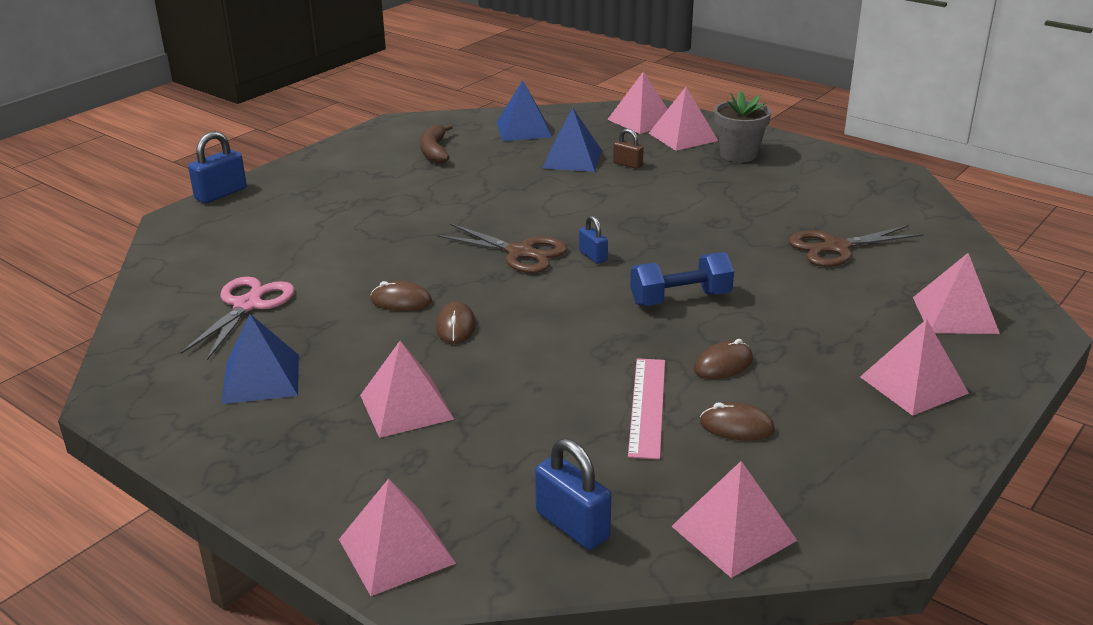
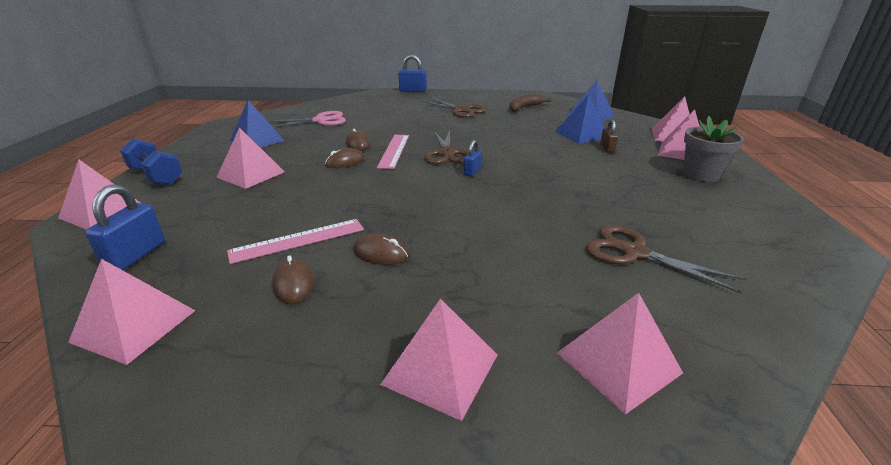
camera: 55 degrees right, 0 degrees up
(377, 192) = (461, 110): none -> brown scissors
(463, 283) = (394, 151): none -> pink ruler
(680, 299) = (456, 212): blue dumbbell -> blue dumbbell (156, 176)

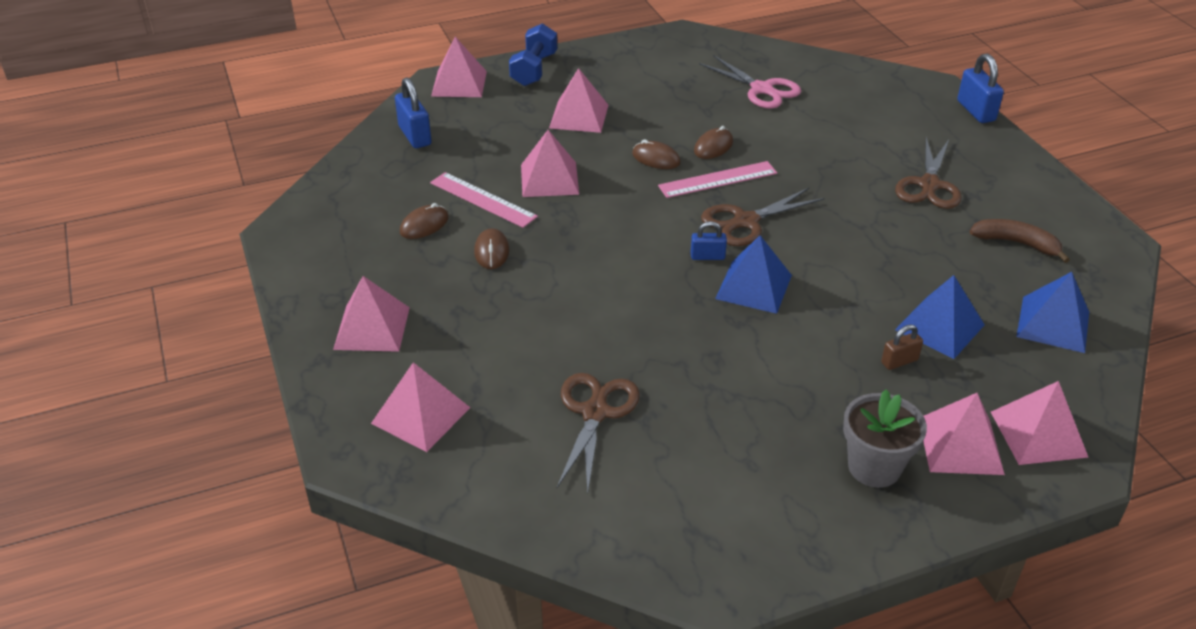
camera: 65 degrees right, 10 degrees up
(134, 326) = (346, 182): pink pyramid -> pink pyramid (549, 179)
(136, 255) = (415, 135): blue padlock -> blue padlock turned 75 degrees clockwise
(257, 140) = (661, 78): blue pyramid -> blue pyramid (754, 287)

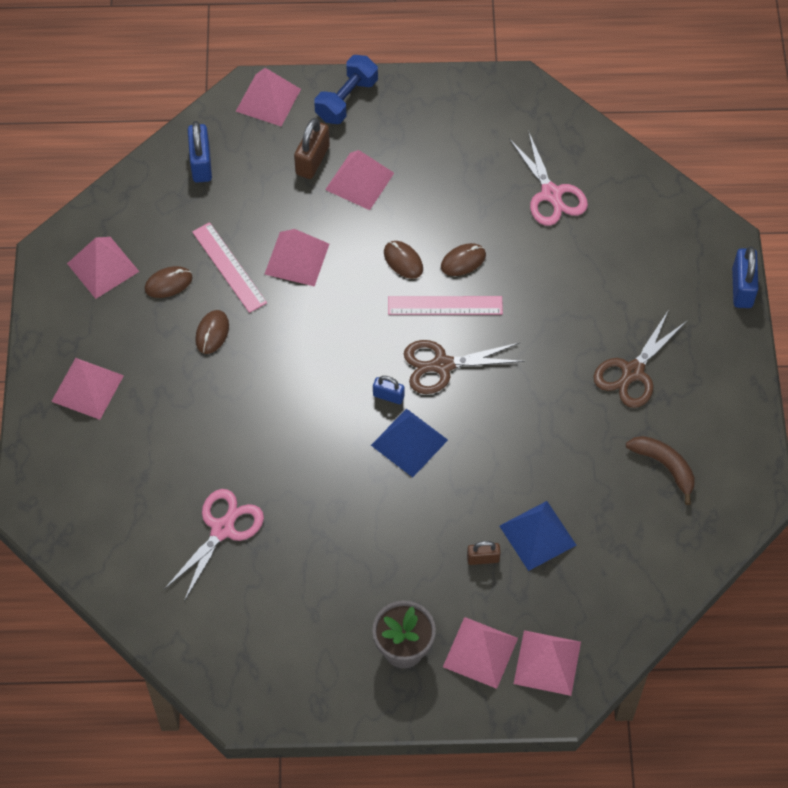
camera: 20 degrees right, 20 degrees up
(420, 415) = (94, 488): pink pyramid -> pink pyramid (103, 267)
(525, 112) = (312, 160): none -> brown padlock
(595, 413) = (222, 529): brown scissors -> pink scissors
(1053, 324) = (634, 563): blue pyramid -> none

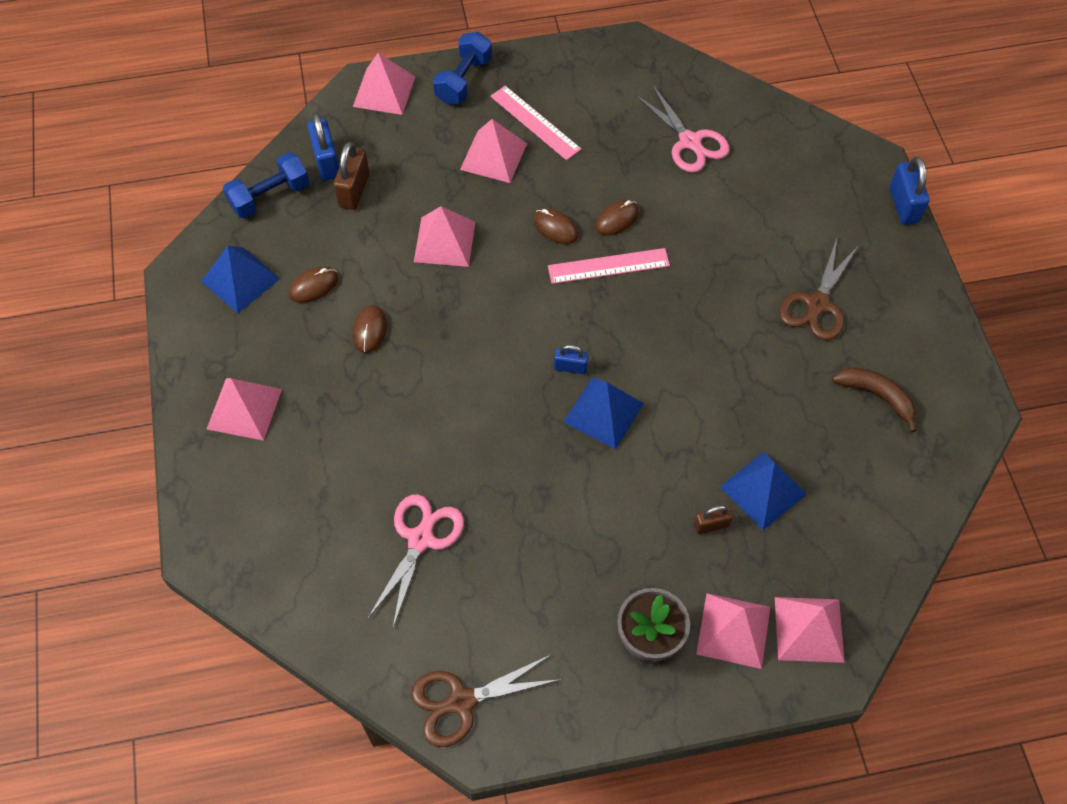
camera: 10 degrees left, 0 degrees up
(103, 267) = (240, 279): pink pyramid -> blue pyramid
(142, 191) = (270, 197): none -> blue dumbbell
(229, 267) = (375, 260): pink ruler -> pink ruler (535, 122)
(312, 160) = (441, 143): brown padlock -> brown padlock (354, 190)
(442, 365) = (620, 327): brown scissors -> brown scissors (462, 701)

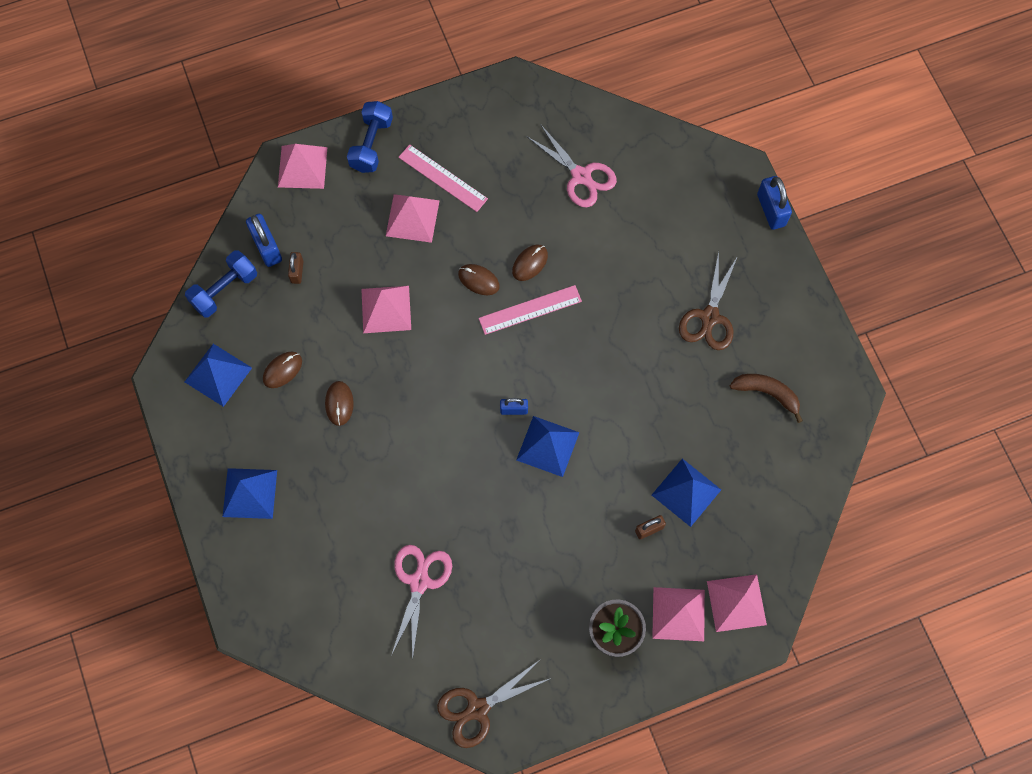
camera: 10 degrees left, 10 degrees up
(244, 408) = (250, 493): pink pyramid -> blue pyramid
(354, 190) = (297, 272): brown padlock -> brown padlock, size x0.60

